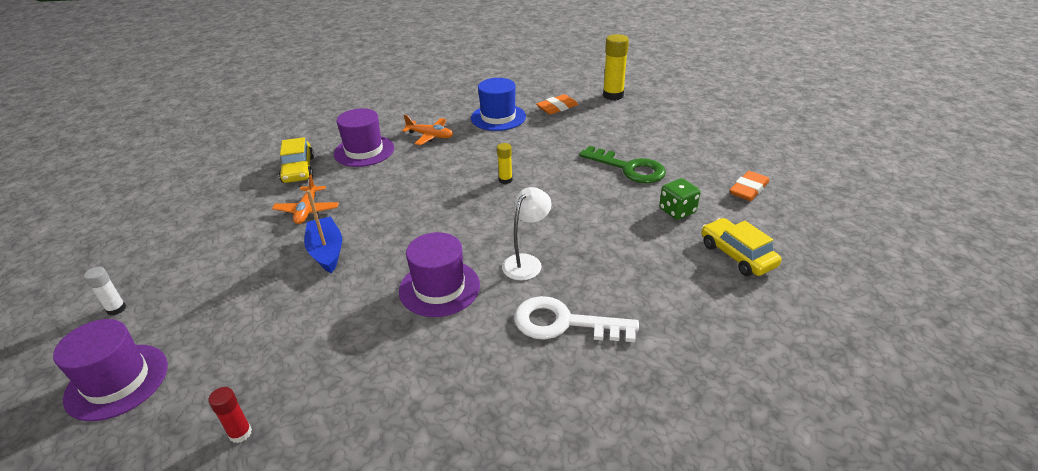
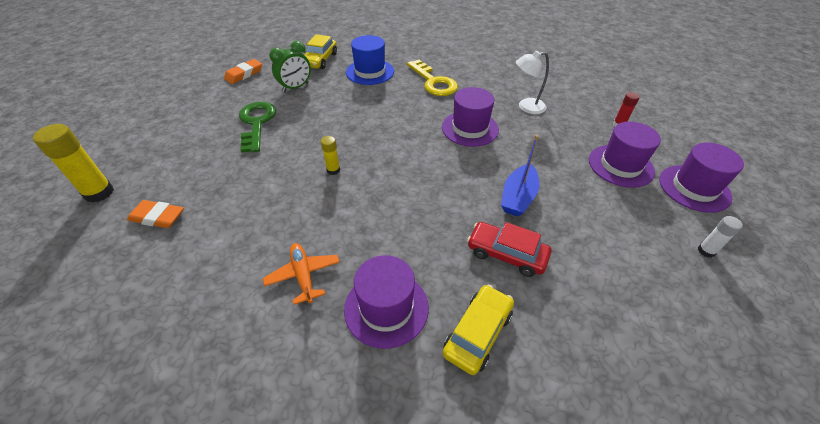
camera: 135 degrees left, 10 degrees up
(223, 355) = (620, 165): none -> purple hat
(307, 210) = (506, 254): orange plane -> red car
(498, 117) = (214, 249): blue hat -> blue hat (370, 72)
(526, 262) = (409, 113): white lamp -> white lamp (526, 107)
(564, 323) = (434, 82): white key -> yellow key
(677, 211) = (296, 87): green dice -> green clock
(748, 189) = (244, 74): orange eraser -> orange eraser turned 45 degrees counterclockwise

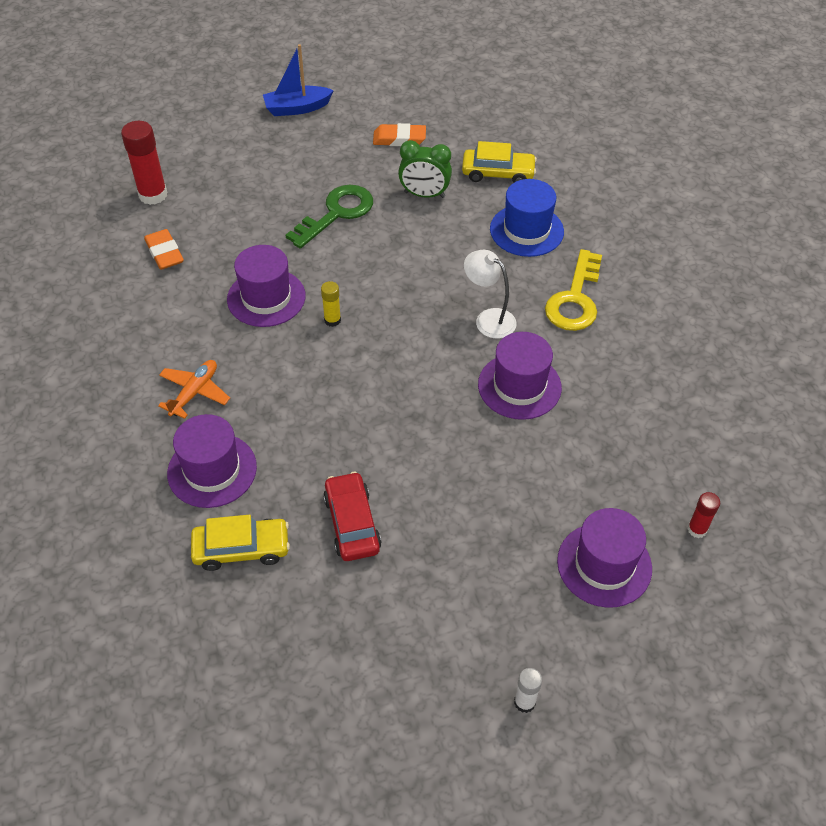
camera: 50 degrees right, 5 degrees up
(99, 193) = (153, 195): yellow glue stick -> red glue stick
(320, 60) = (498, 173): yellow car -> yellow car turned 150 degrees counterclockwise
(518, 197) = (444, 492): blue boat -> blue boat (297, 108)
(526, 107) = (626, 415): white lamp -> white lamp (488, 319)
(694, 188) = (637, 658): purple hat -> purple hat (266, 297)

